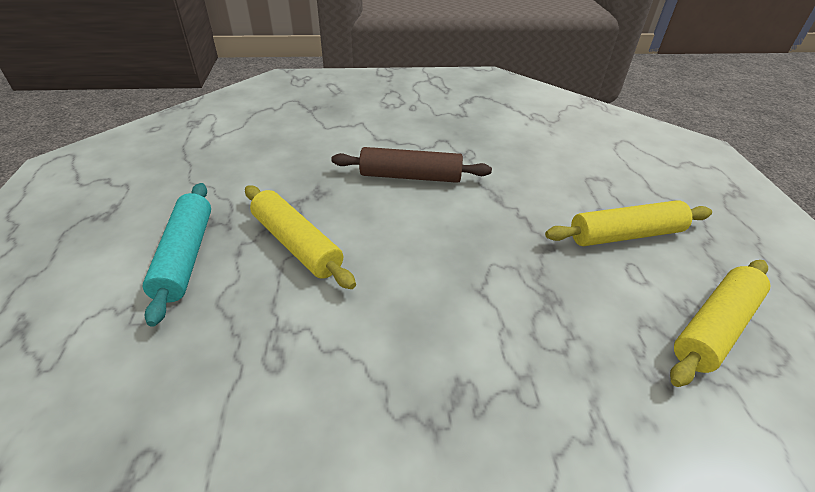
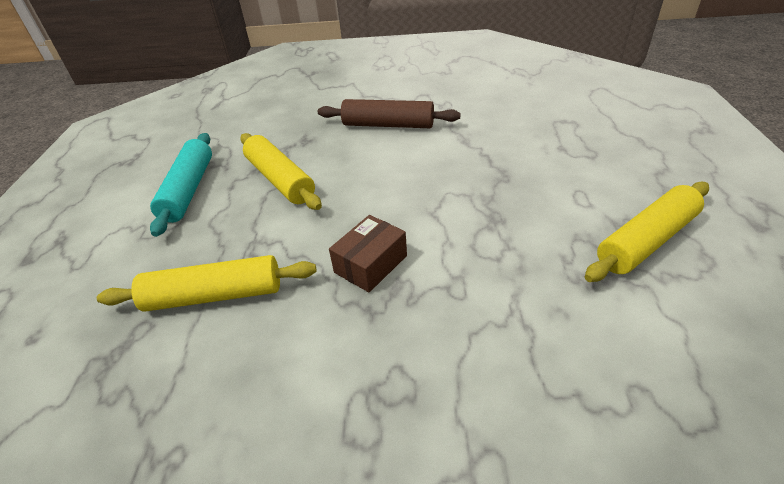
camera: 10 degrees right, 0 degrees up
(422, 360) = (371, 264): none -> brown box
(625, 235) = (580, 167): yellow rolling pin -> yellow rolling pin (214, 295)

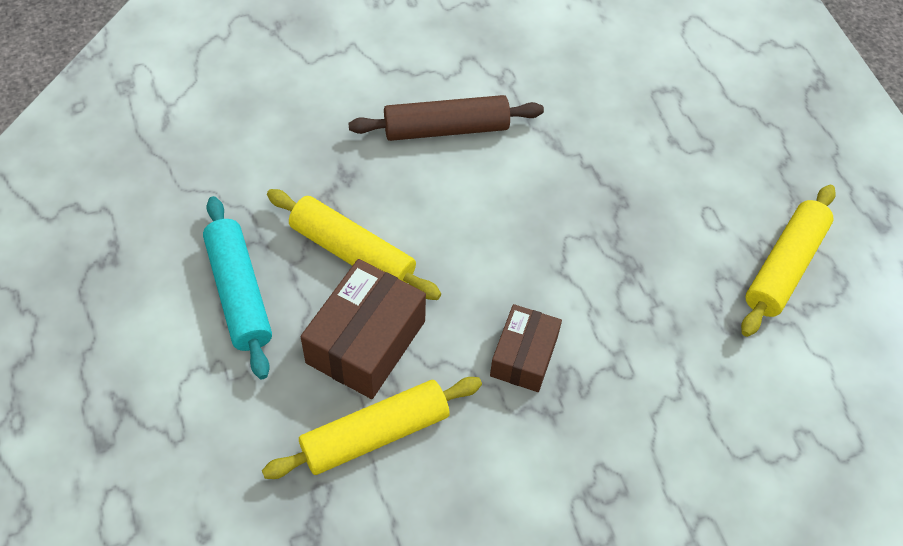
camera: 25 degrees left, 15 degrees up
(252, 232) = (366, 342): none -> brown box

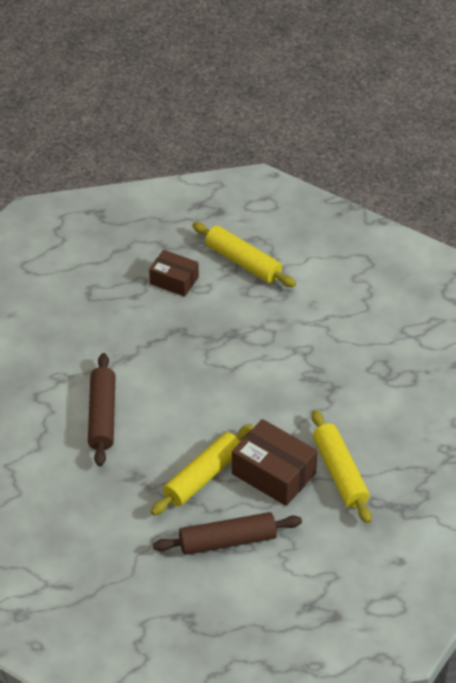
camera: 80 degrees left, 10 degrees down
(239, 293) = (227, 541): turquoise rolling pin -> brown rolling pin
(524, 356) = (292, 395): brown box -> brown box (174, 280)

